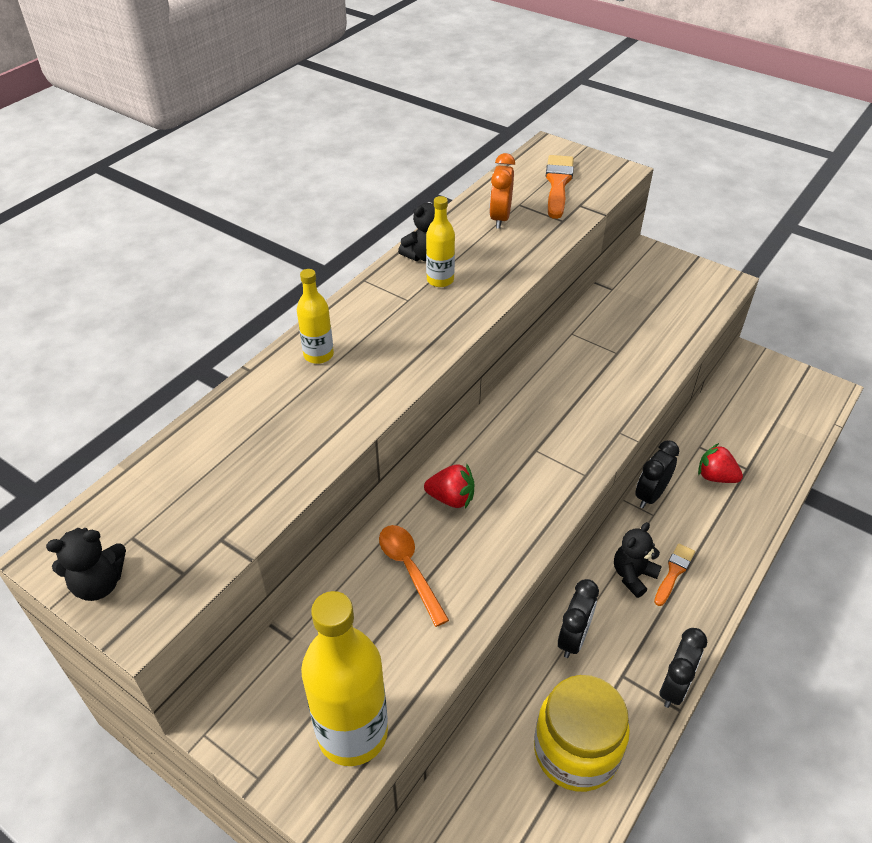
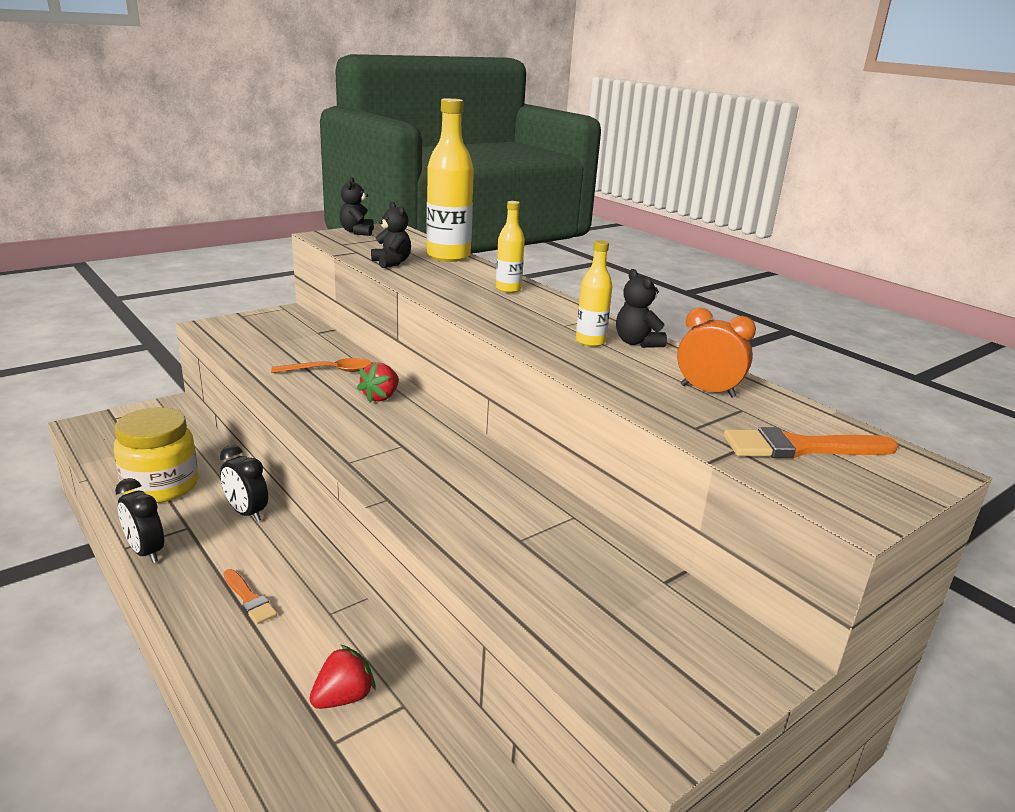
camera: 105 degrees right, 20 degrees down
(352, 733) = (234, 337): yellow bottle -> yellow bottle (448, 256)
(558, 184) = (801, 448): orange brush -> orange brush turned 150 degrees clockwise
(633, 575) = (272, 569): black teddy bear -> black teddy bear (392, 263)
(650, 495) = (358, 621): black clock -> none

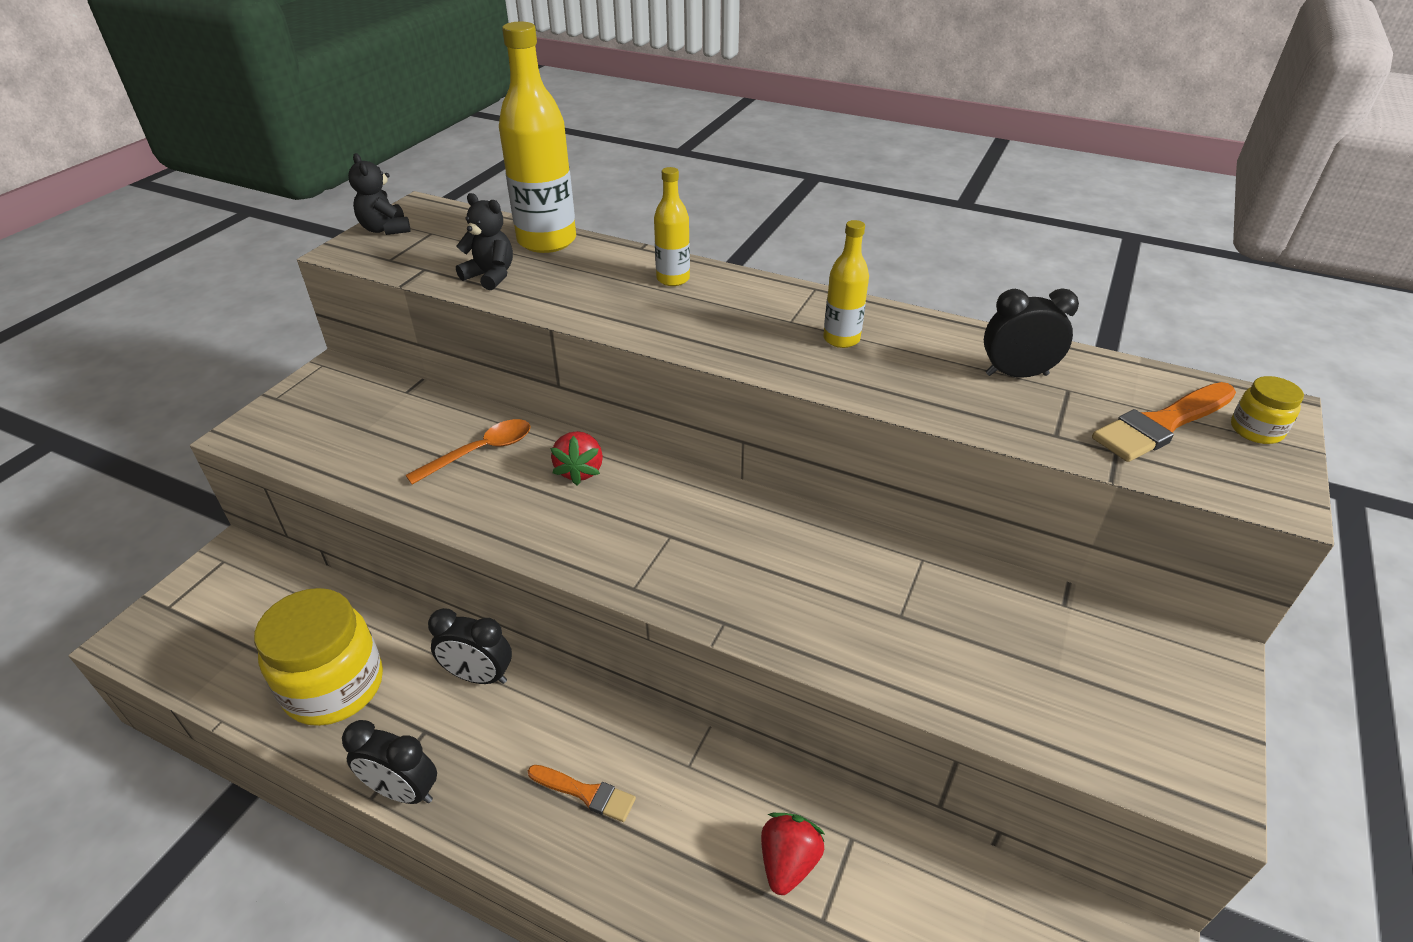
camera: 25 degrees left, 15 degrees up
(637, 343) = (886, 323): black teddy bear -> none
(707, 391) = (1016, 374): orange clock -> black clock
(891, 475) = (1256, 430): none -> yellow jar

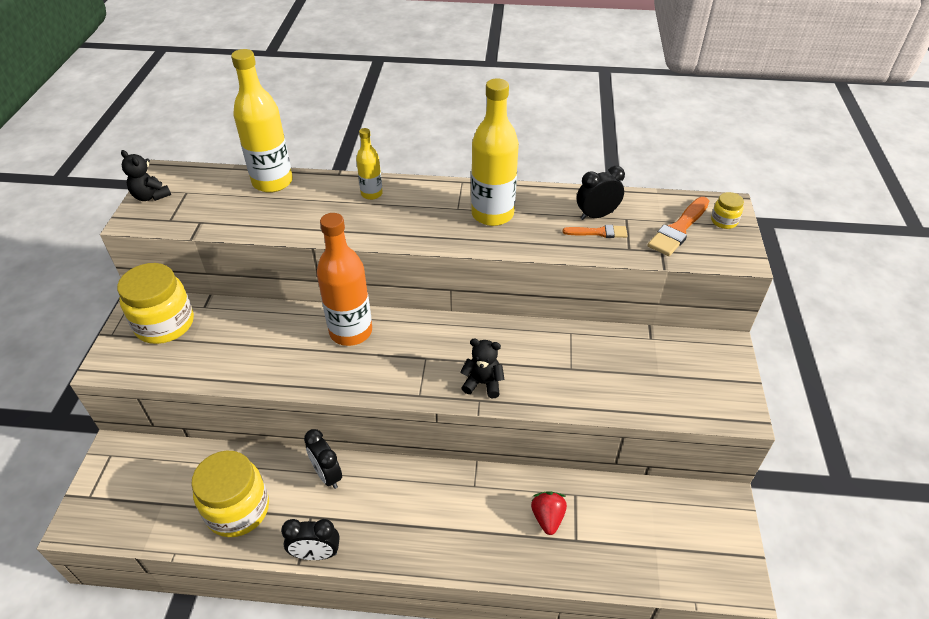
camera: 20 degrees left, 5 degrees up
(345, 401) = (165, 324): none -> yellow jar
(478, 676) = (327, 475): black clock -> black clock turned 60 degrees clockwise
(481, 452) = (280, 335): orange spoon -> none
(490, 276) = (250, 218): black teddy bear -> black teddy bear (483, 383)
(580, 471) = (351, 331): red strawberry -> orange bottle
(586, 793) = (424, 519): orange brush -> orange brush (598, 232)
(841, 339) = (492, 214): yellow bottle -> yellow bottle, size x1.90

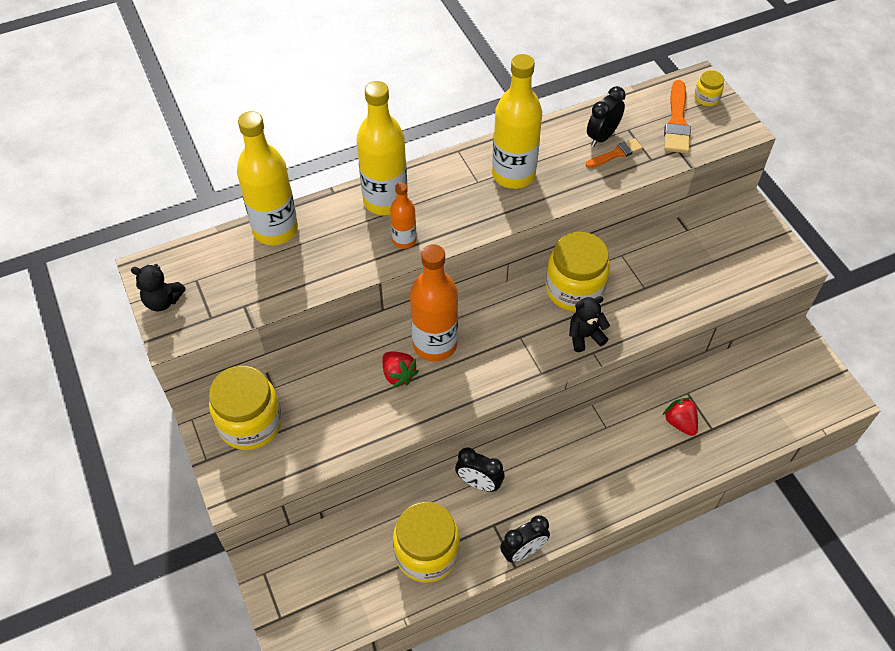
camera: 30 degrees left, 10 degrees up
(302, 341) = (398, 375): none -> red strawberry
(359, 226) = (404, 240): none -> orange bottle
(371, 194) = (385, 200): yellow bottle -> yellow bottle, size x1.90
(504, 342) = (574, 289): none -> yellow jar

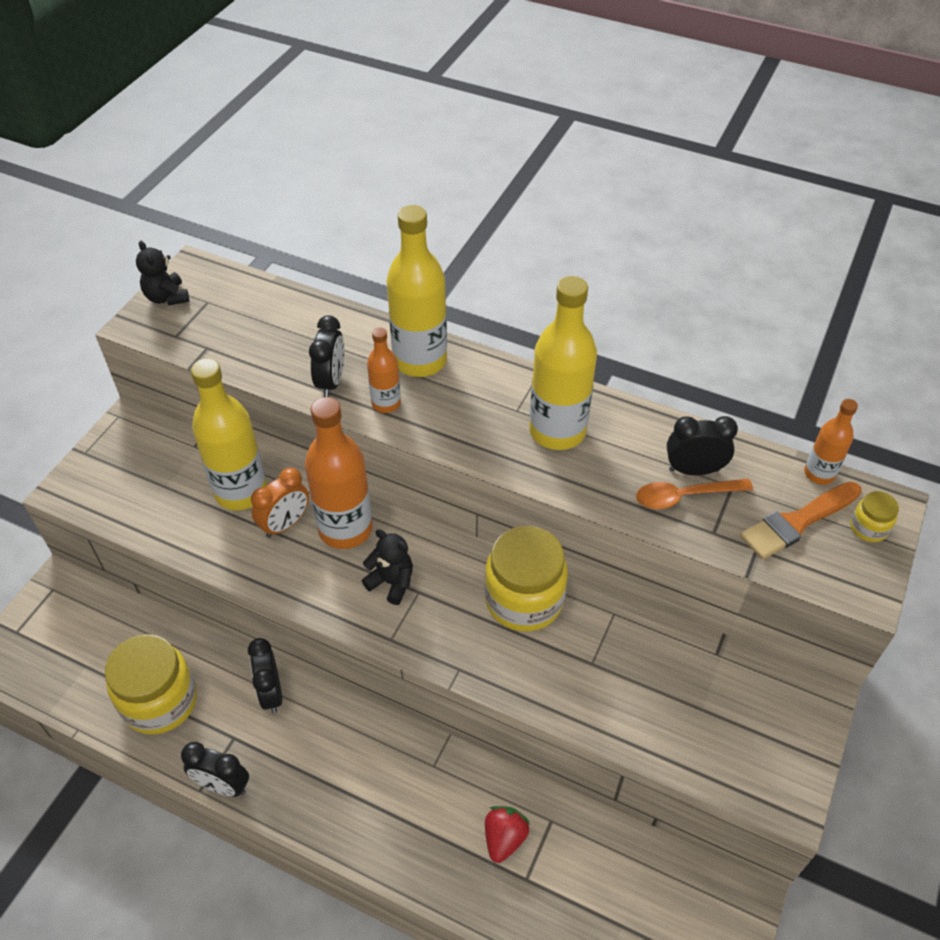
camera: 50 degrees right, 5 degrees down
(250, 423) = (144, 456): yellow jar -> none
(275, 229) = (310, 313): yellow bottle -> yellow bottle (241, 491)
(354, 256) = (331, 382): none -> black clock
(398, 375) = (285, 524): red strawberry -> orange clock
(585, 336) = (473, 648): black teddy bear -> black teddy bear (391, 582)
(616, 154) = (684, 496): orange brush -> orange spoon
(655, 90) = (819, 474): none -> orange bottle

